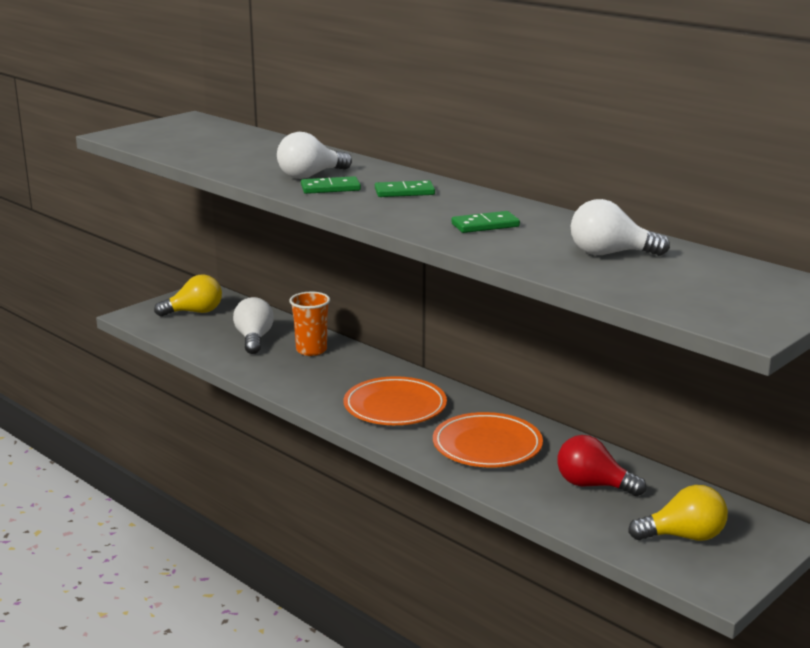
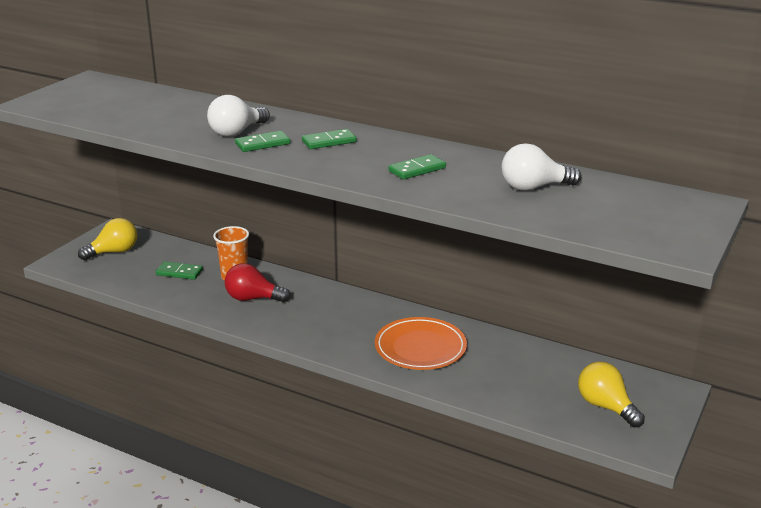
camera: 15 degrees left, 5 degrees up
(254, 339) = (179, 272): white light bulb -> green domino
(395, 406) = (329, 322): orange plate -> none
(593, 485) = (519, 371): red light bulb -> red light bulb (253, 298)
(683, 536) = (606, 406): yellow light bulb -> yellow light bulb turned 105 degrees counterclockwise

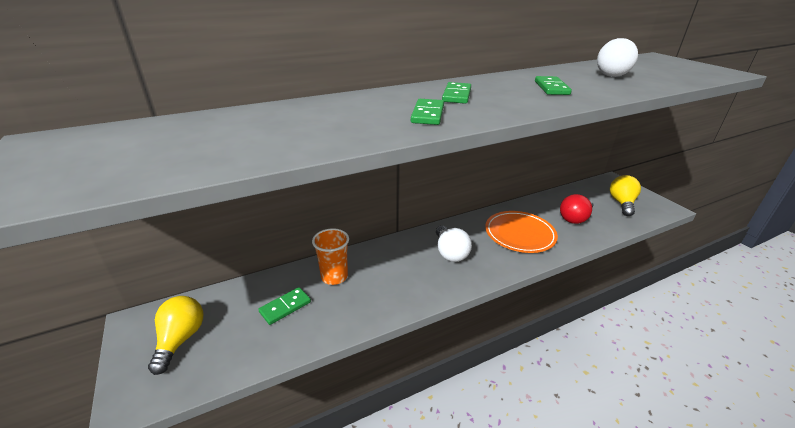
camera: 55 degrees left, 5 degrees up
(237, 132) = (379, 116): white light bulb -> white light bulb (450, 253)
(253, 298) = (381, 281): red light bulb -> red light bulb (575, 218)
(606, 406) = (621, 203): yellow light bulb -> yellow light bulb turned 105 degrees clockwise

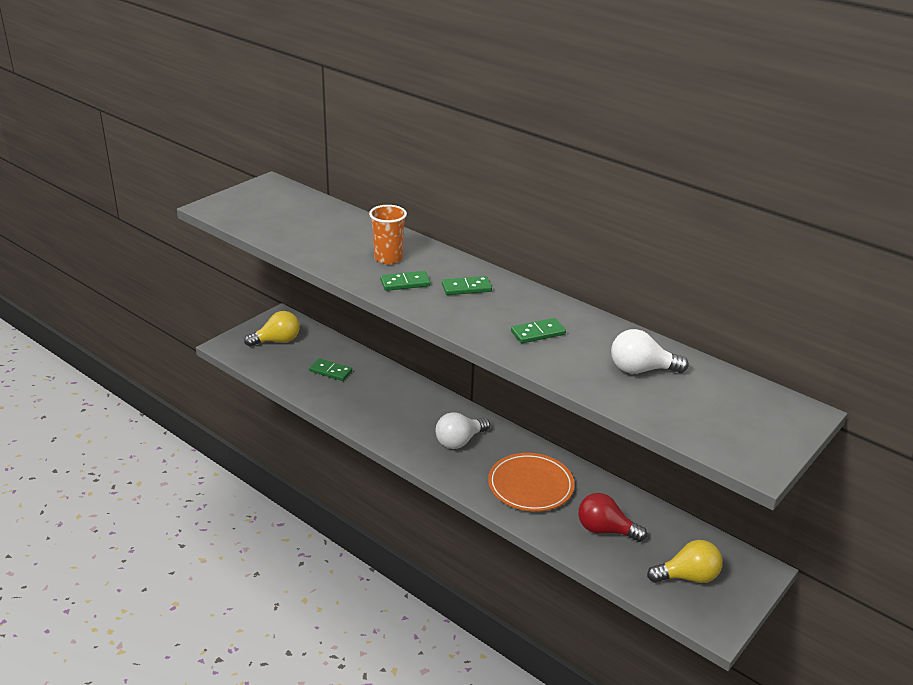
camera: 65 degrees right, 0 degrees up
(334, 277) = (379, 383): orange cup -> orange cup (388, 258)

